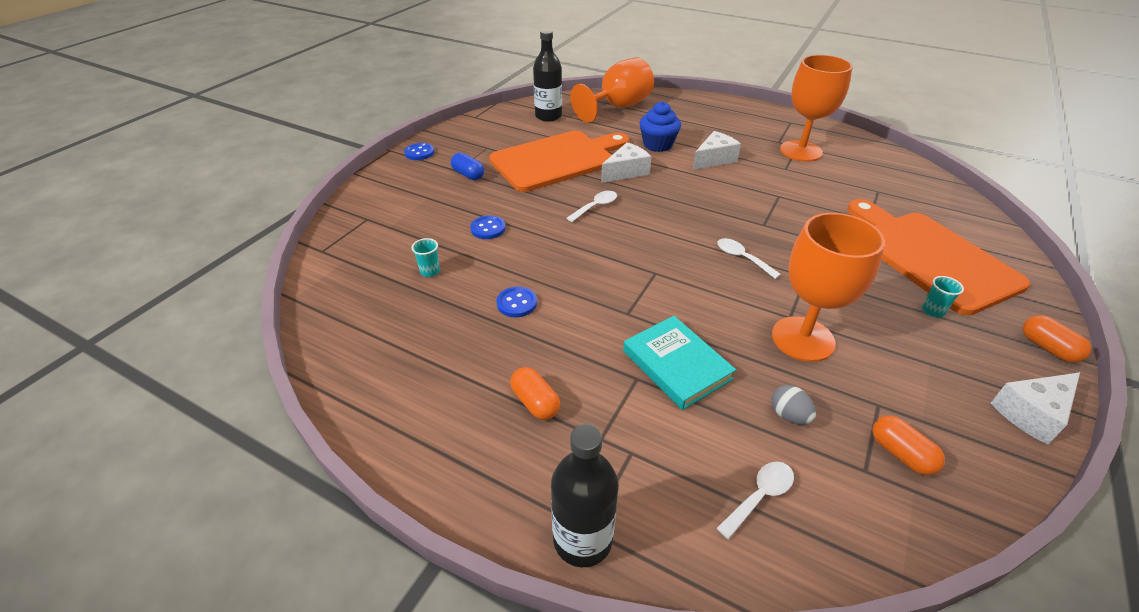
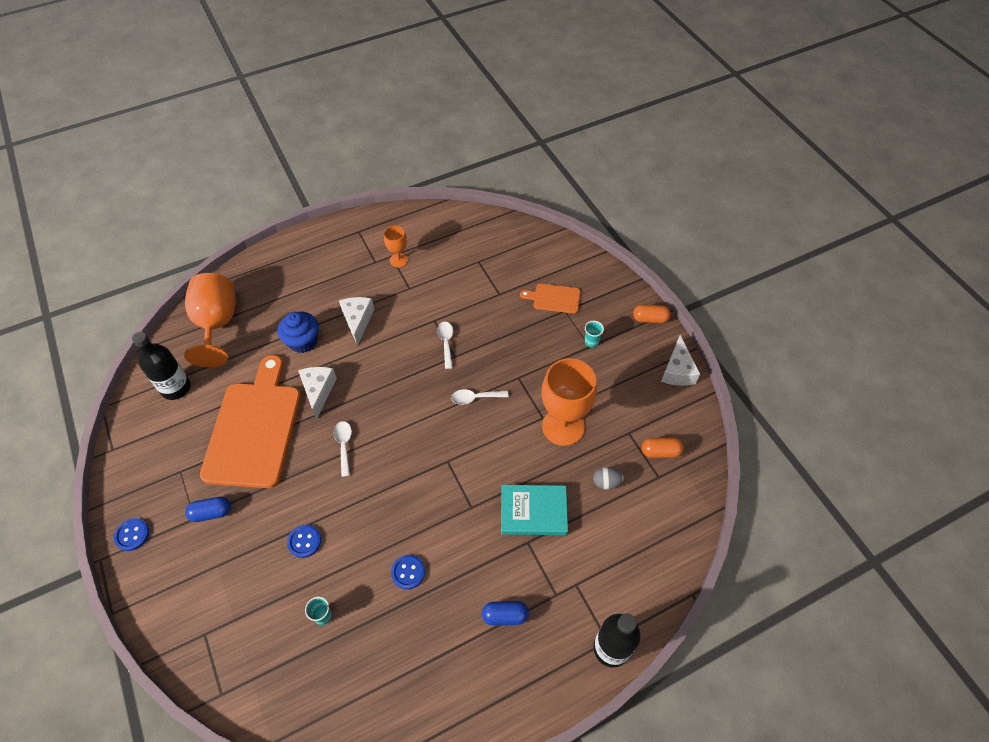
camera: 55 degrees left, 15 degrees up
(535, 402) = (505, 616): orange capsule -> blue capsule
(759, 496) = (641, 540): white spoon -> white spoon (446, 343)
(800, 151) = (399, 260): orange goblet -> orange goblet, size x0.50
(930, 257) = (554, 298): orange cutting board -> orange cutting board, size x0.45

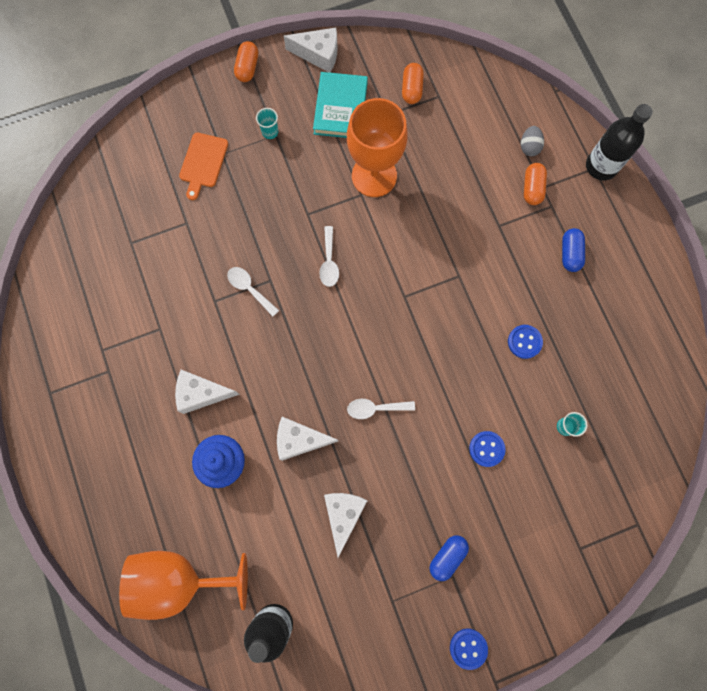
camera: 85 degrees left, 20 degrees up
(211, 513) = (447, 556): blue capsule -> blue capsule turned 45 degrees clockwise
(254, 429) = (343, 515): orange cutting board -> white cheese
(399, 260) = (111, 341): orange goblet -> none
(446, 343) = (250, 289): white spoon -> white spoon turned 45 degrees clockwise
(533, 511) = (467, 216): turquoise book -> turquoise book (340, 108)
(573, 573) = (532, 188): none -> orange capsule
(606, 482) = (441, 144): grey egg -> grey egg (529, 147)

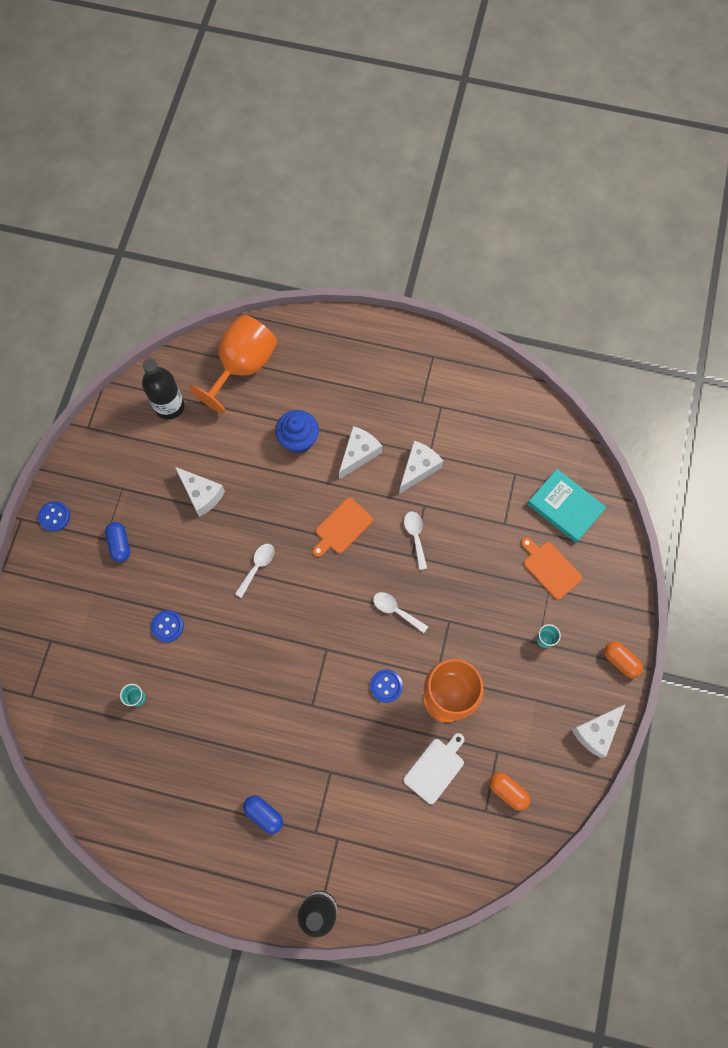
camera: 125 degrees right, 5 degrees down
(250, 289) = (415, 537): white spoon -> white spoon turned 90 degrees counterclockwise
(285, 359) = (342, 527): none -> orange cutting board
(300, 440) = (275, 499): white cheese -> white cheese (418, 469)
(340, 108) = (529, 714): turquoise book -> turquoise book (565, 507)
(435, 150) = (435, 768): none -> white cutting board
(524, 342) = (222, 717): blue button -> blue button (386, 686)
(529, 147) = (382, 856): grey egg -> none
(532, 188) = (342, 828): orange capsule -> none

